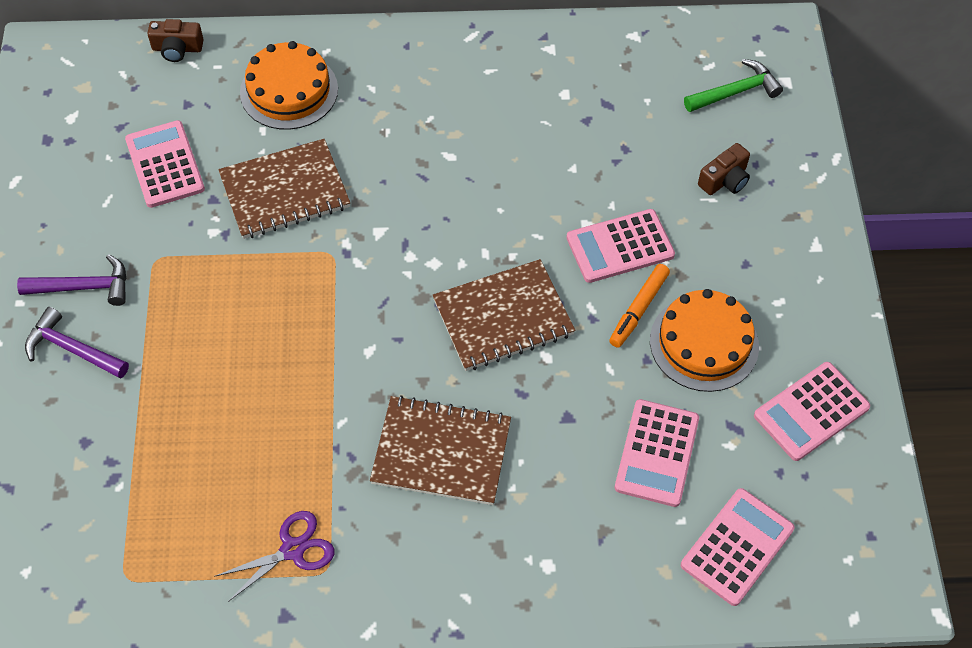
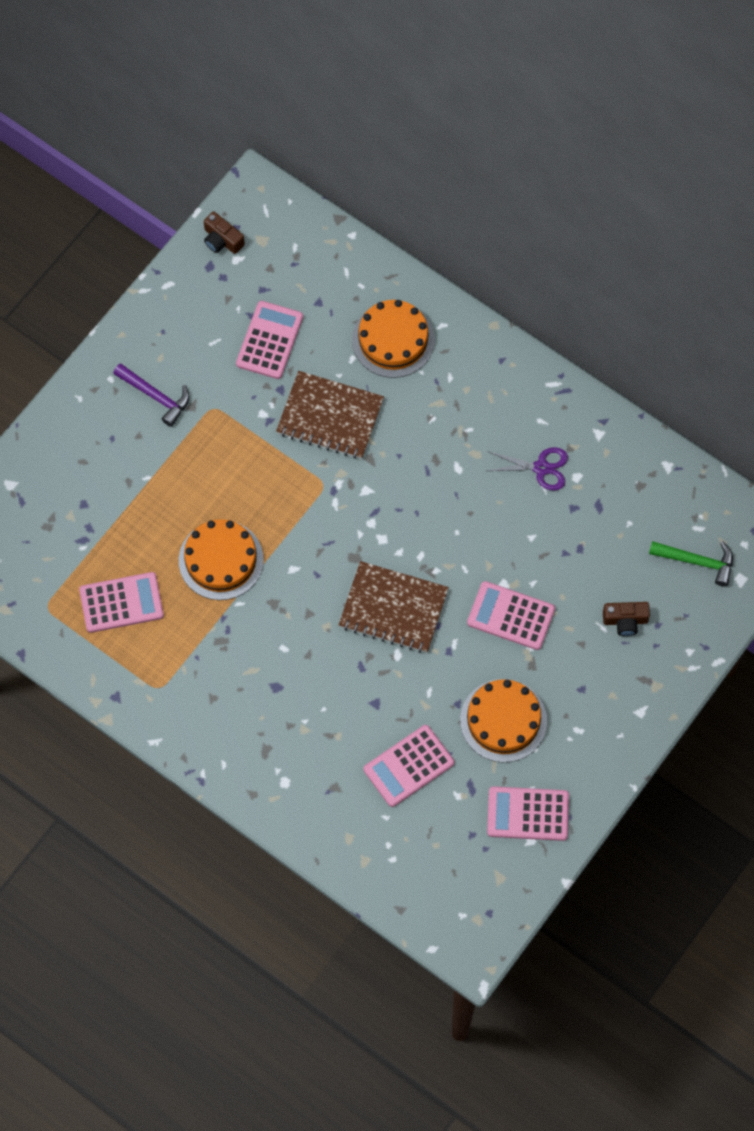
camera: 40 degrees right, 10 degrees up
(73, 349) = (119, 436): purple hammer -> none
(177, 49) = (345, 252): brown camera -> brown camera (222, 240)
(285, 394) = (221, 560): none -> orange cake
(292, 549) = (150, 661): purple scissors -> purple scissors (541, 468)
(441, 452) = (282, 667): brown notebook -> none
(638, 309) = (483, 667): orange marker -> none
(737, 547) = (403, 857): pink calculator -> pink calculator (121, 602)

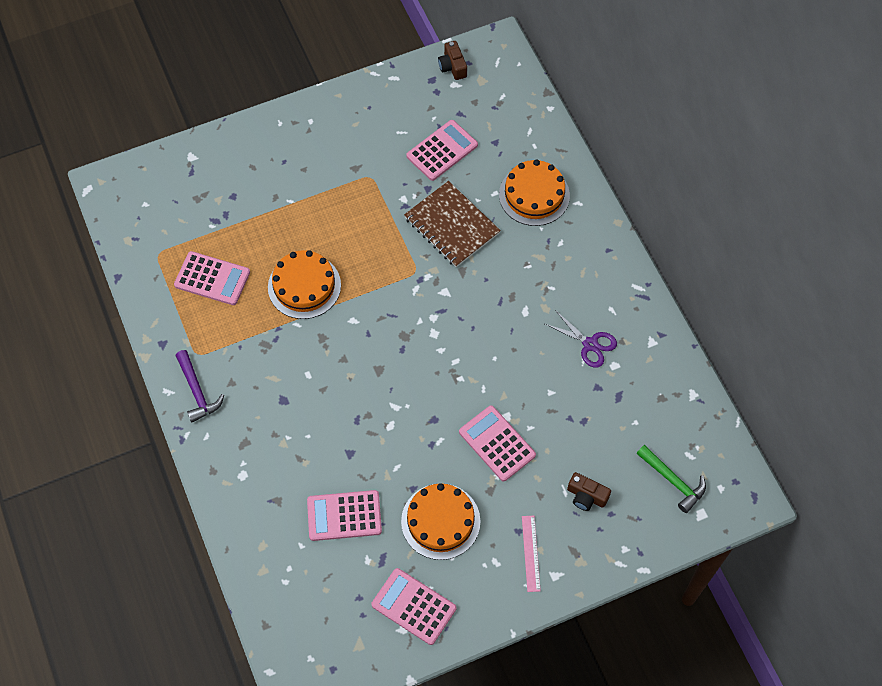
camera: 30 degrees right, 5 degrees down
(155, 396) = (334, 148): purple hammer -> purple hammer (197, 391)
(393, 608) = (409, 389): brown notebook -> none
(606, 703) = (531, 553): none -> pink ruler

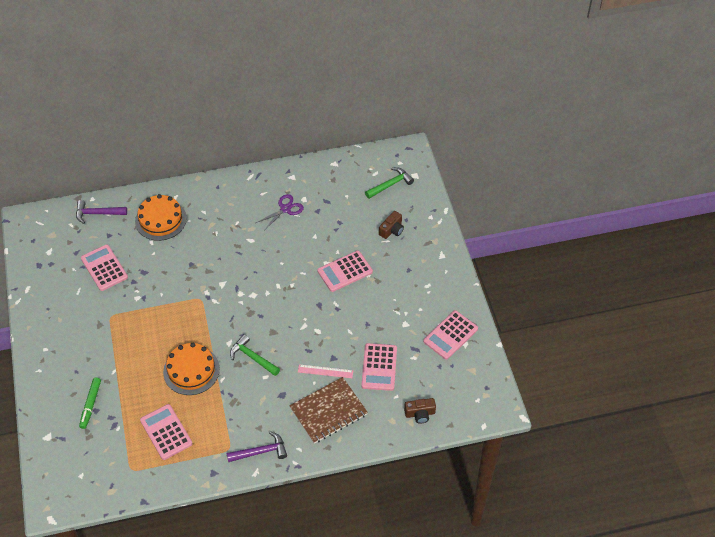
camera: 80 degrees left, 10 degrees down
(212, 278) = (166, 432): pink calculator -> pink calculator turned 60 degrees counterclockwise
(239, 189) = (90, 405): none -> green marker
(335, 353) = (253, 357): none -> green hammer
(440, 521) = (394, 311): orange cake -> none
(452, 66) = (32, 250): brown camera -> brown camera (420, 414)
(452, 225) = (169, 271): brown notebook -> brown notebook (328, 411)
(527, 121) = (98, 213): none -> purple hammer
(531, 553) = (425, 265): pink ruler -> pink ruler (325, 371)

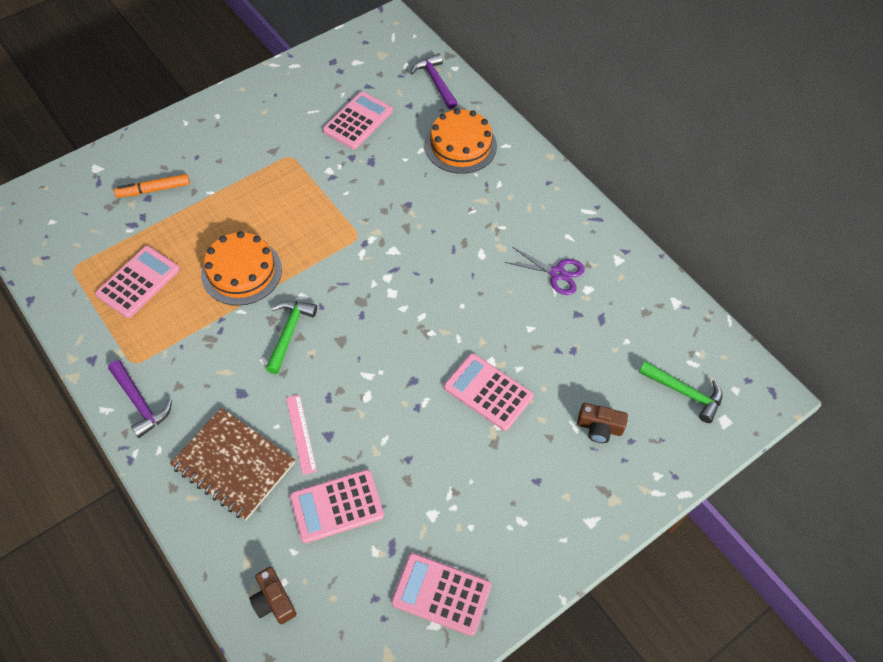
camera: 65 degrees right, 5 degrees up
(90, 405) = (153, 190): green marker -> orange marker

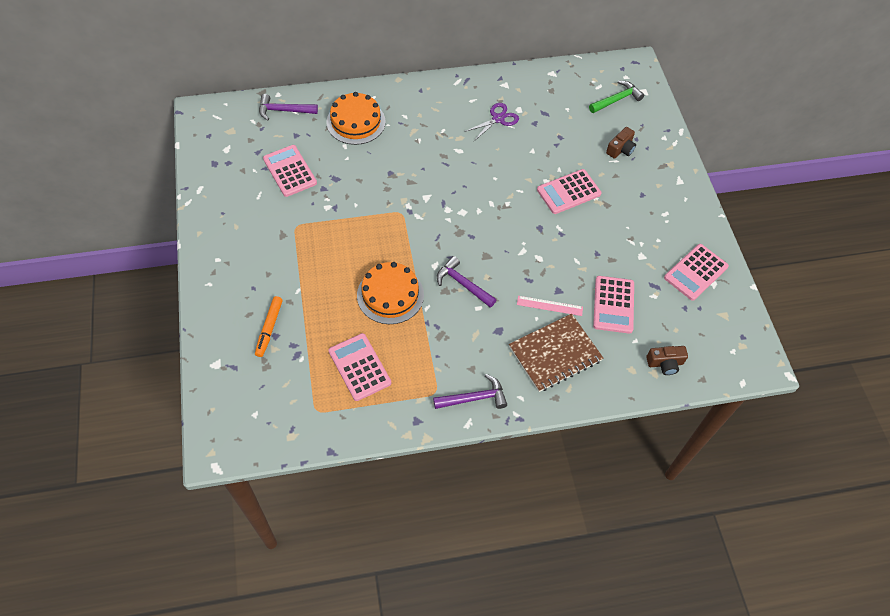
camera: 65 degrees left, 0 degrees up
(289, 333) = (463, 284): green hammer -> purple hammer

